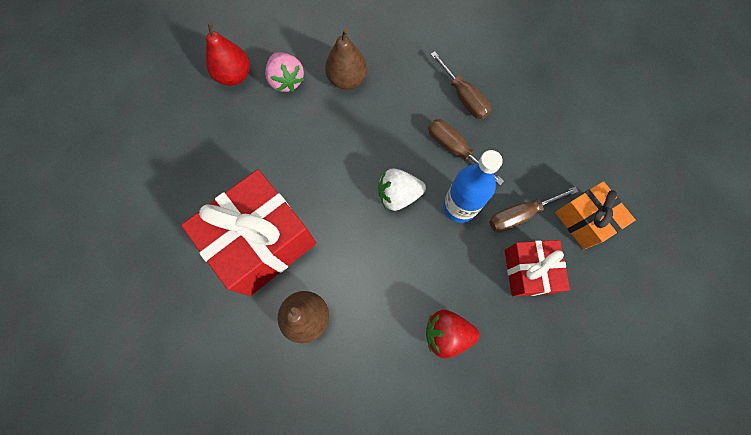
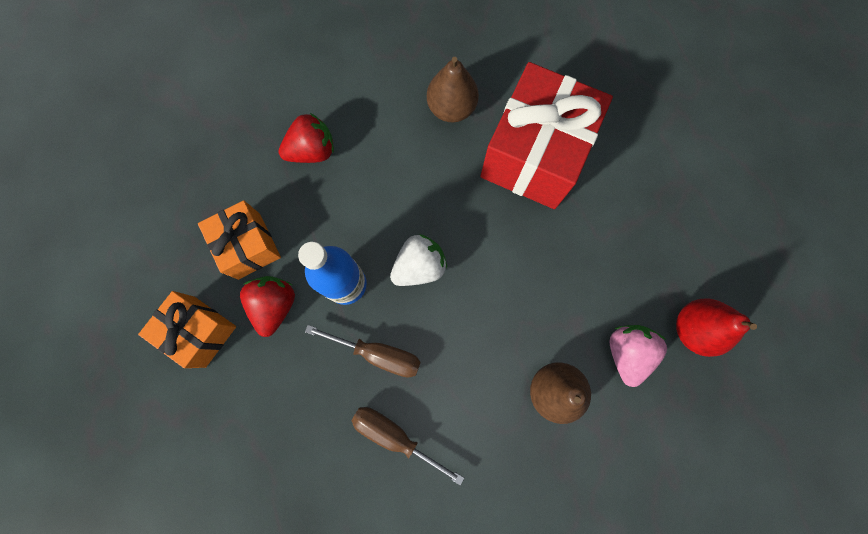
camera: 155 degrees right, 5 degrees up
(286, 81) = (626, 352): pink strawberry -> pink strawberry turned 60 degrees clockwise
(520, 215) = (275, 305): brown screwdriver -> red strawberry
(528, 271) = (249, 246): red gift -> orange gift

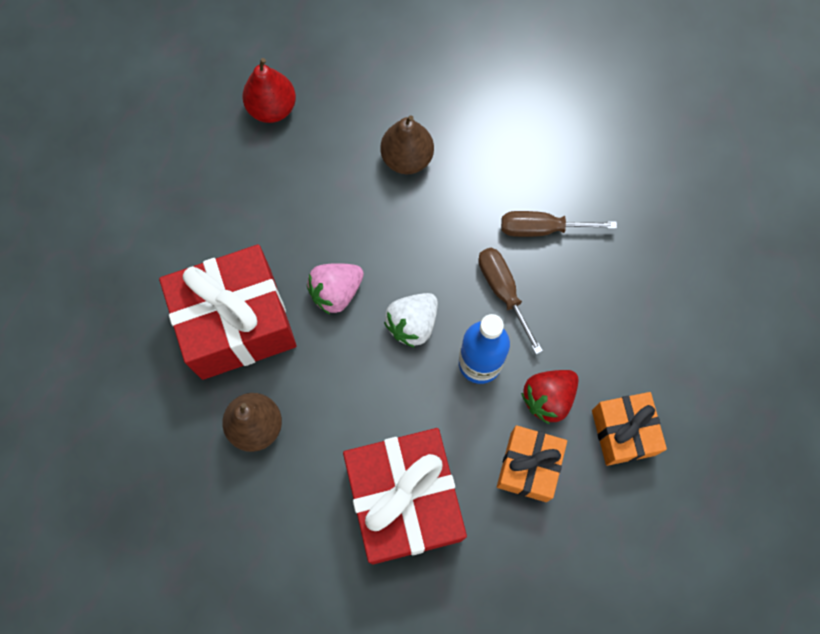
camera: 135 degrees left, 5 degrees down
(312, 151) = (404, 501): red strawberry -> red gift
(395, 436) = (542, 229): brown screwdriver -> brown screwdriver turned 105 degrees clockwise
(419, 266) = (412, 324): white strawberry -> white strawberry turned 60 degrees counterclockwise
(626, 352) = (333, 135): pink strawberry -> pink strawberry (336, 292)

